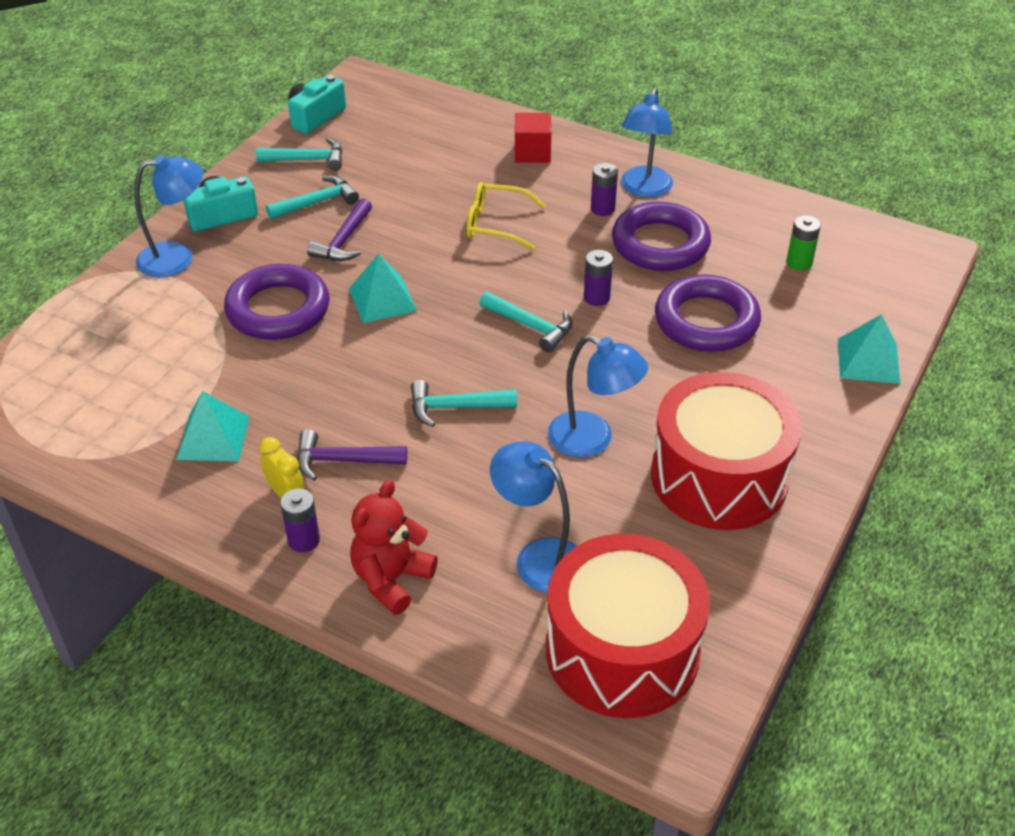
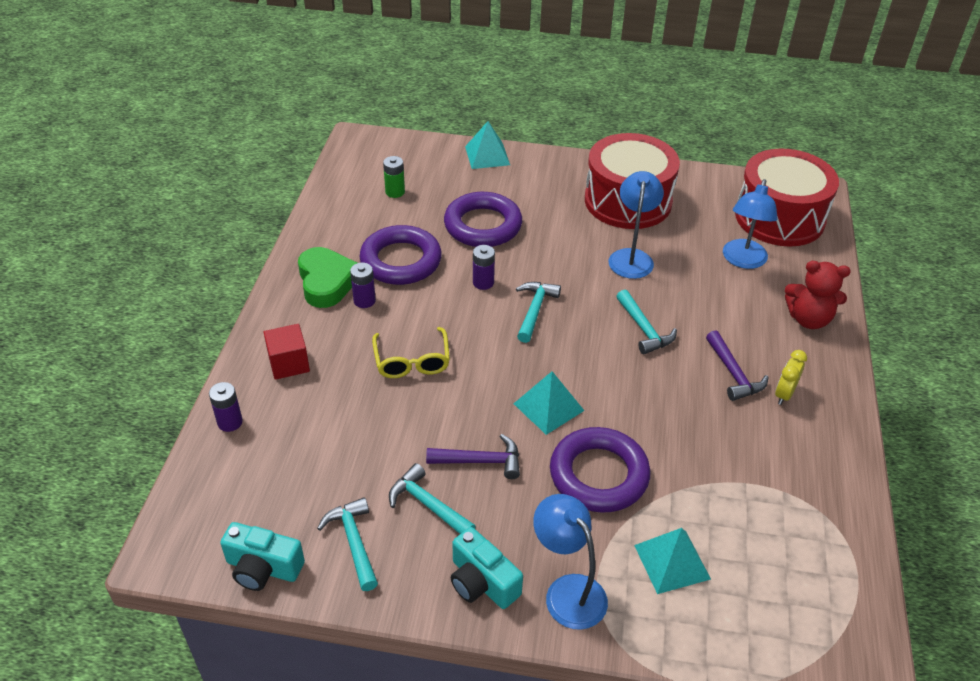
camera: 110 degrees left, 0 degrees up
(213, 437) = (765, 459): turquoise pyramid -> turquoise pyramid (672, 562)
(304, 540) = (813, 371): purple battery -> purple battery (230, 422)
(644, 189) = (327, 282): blue lamp -> green heart

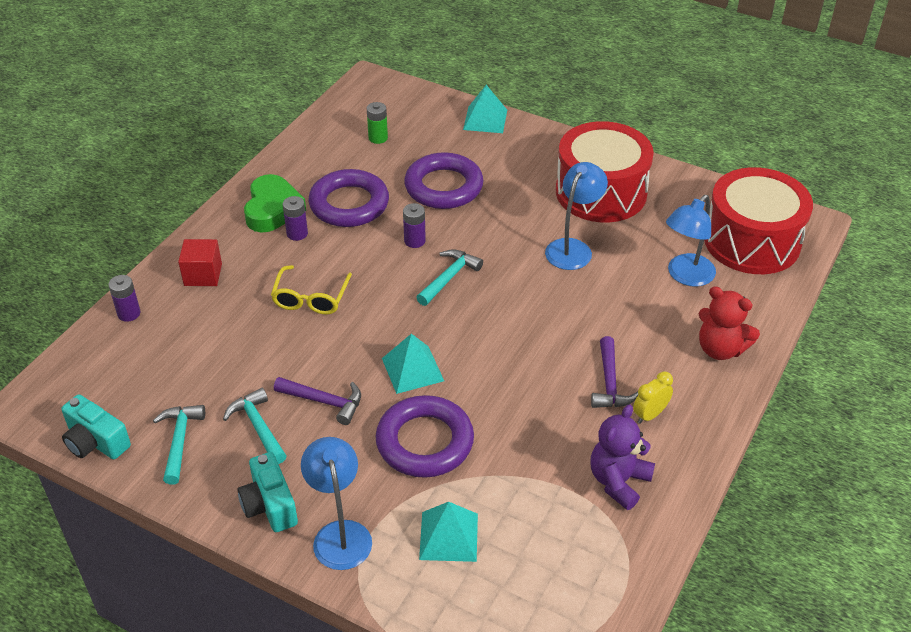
camera: 20 degrees right, 0 degrees up
(644, 329) = (545, 320): turquoise hammer -> none
(793, 464) = (618, 481): none -> purple teddy bear

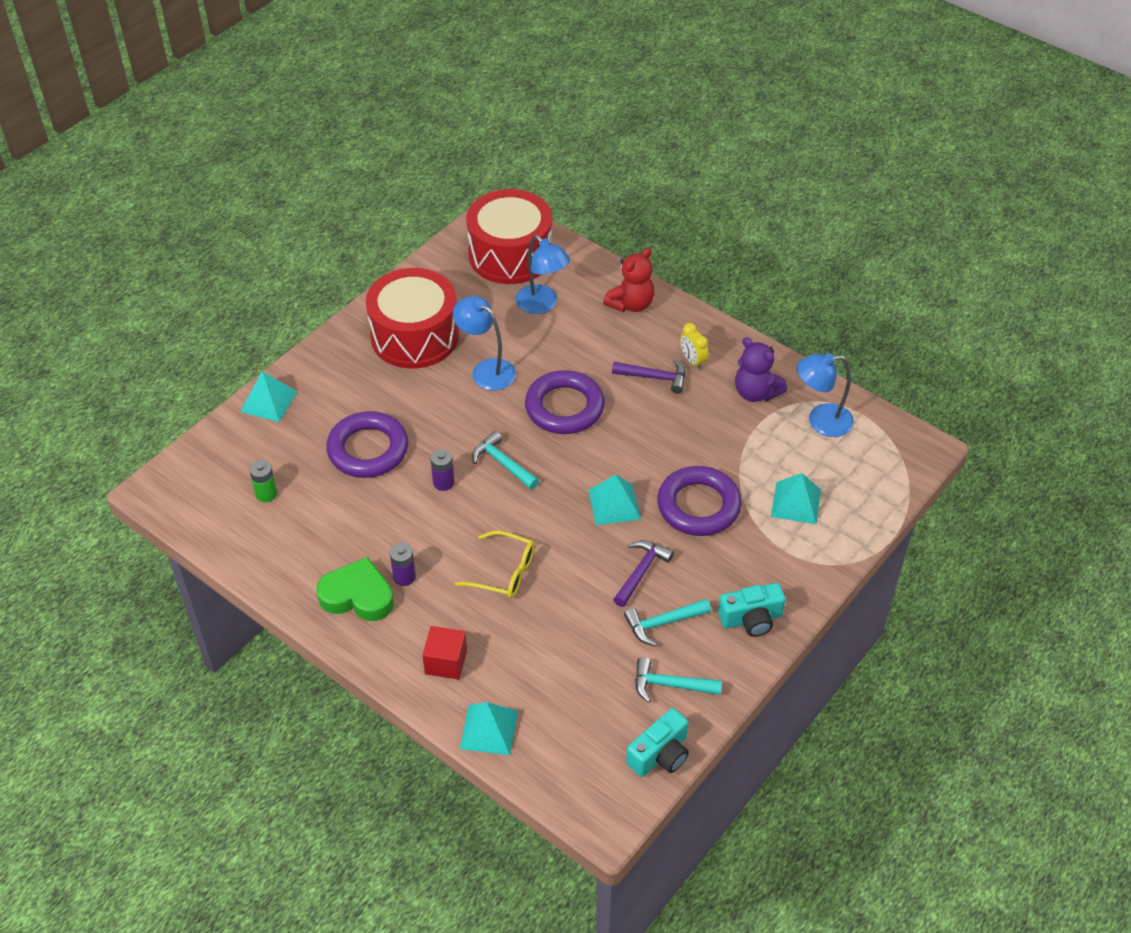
camera: 80 degrees left, 5 degrees up
(129, 313) = (489, 729): purple battery -> turquoise pyramid
(340, 534) = (786, 572): blue lamp -> blue lamp (820, 421)
(349, 204) = (370, 529): purple ring -> purple ring (564, 407)

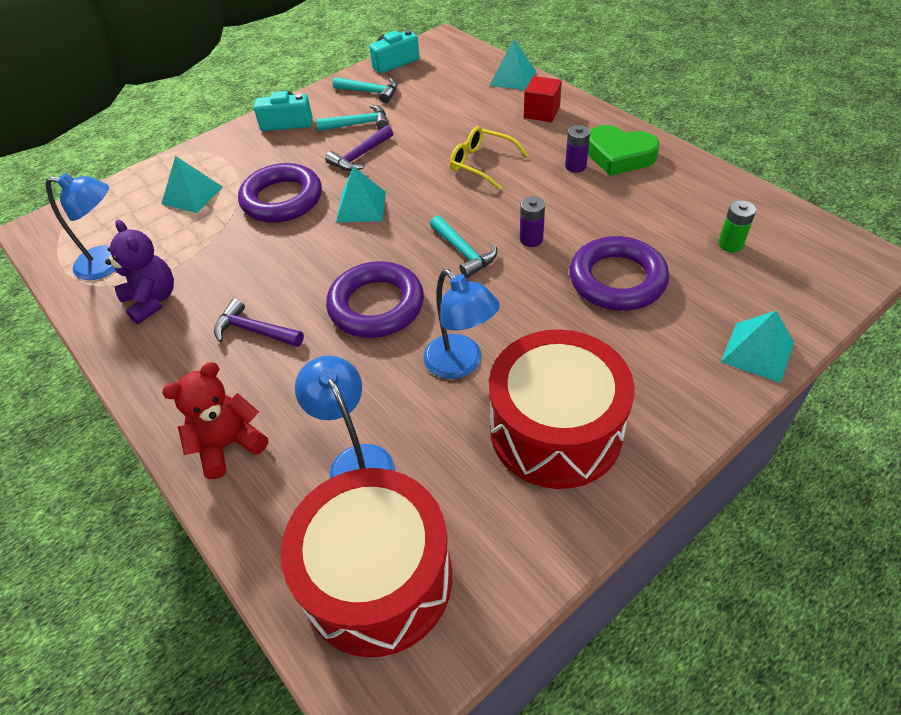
camera: 165 degrees left, 0 degrees up
(692, 361) = (197, 347): yellow clock -> none

